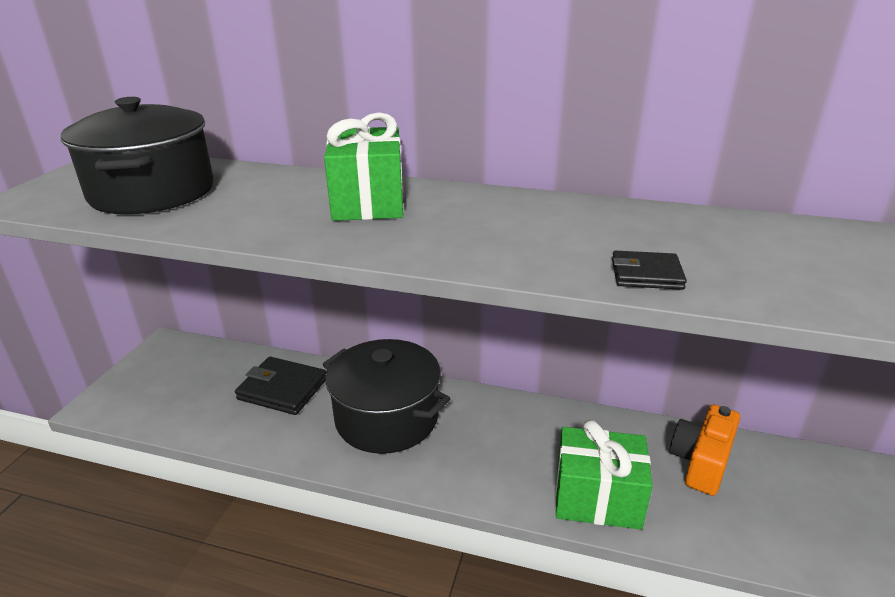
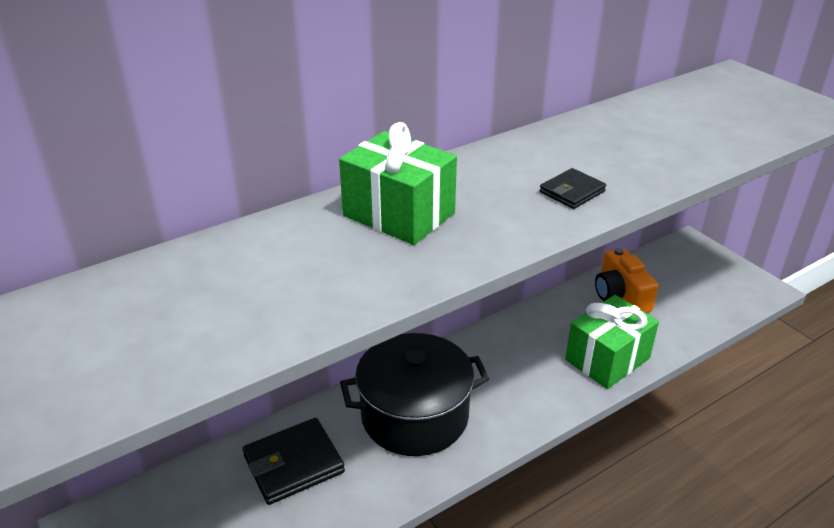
camera: 50 degrees left, 5 degrees up
(152, 192) = (179, 320): black pot -> none
(646, 274) = (658, 171): black wallet -> black wallet (572, 192)

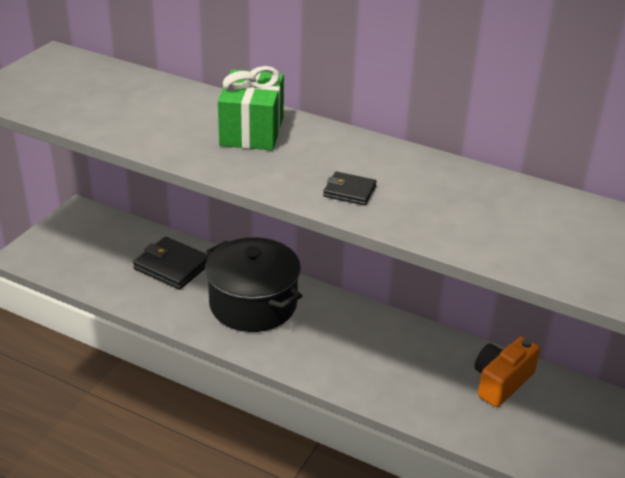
camera: 60 degrees right, 0 degrees up
(607, 359) = (402, 392): green gift -> none

